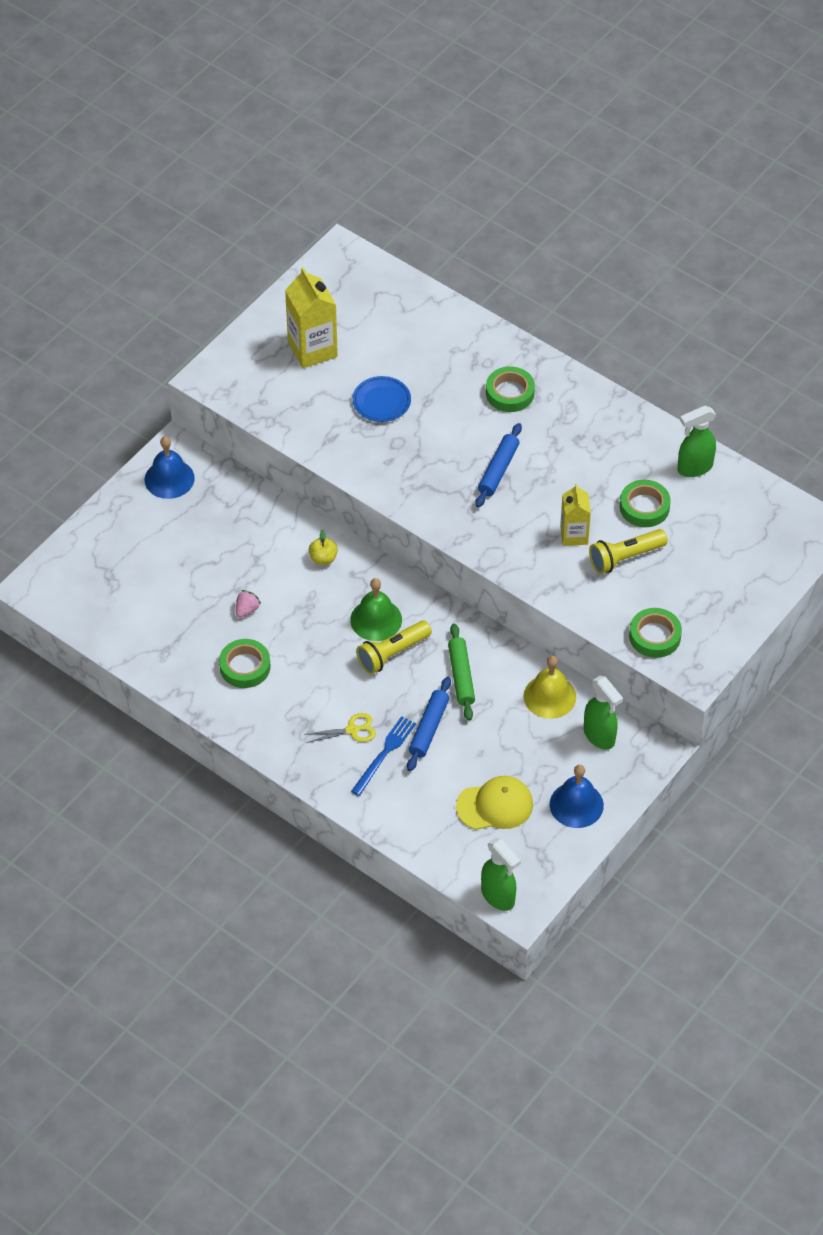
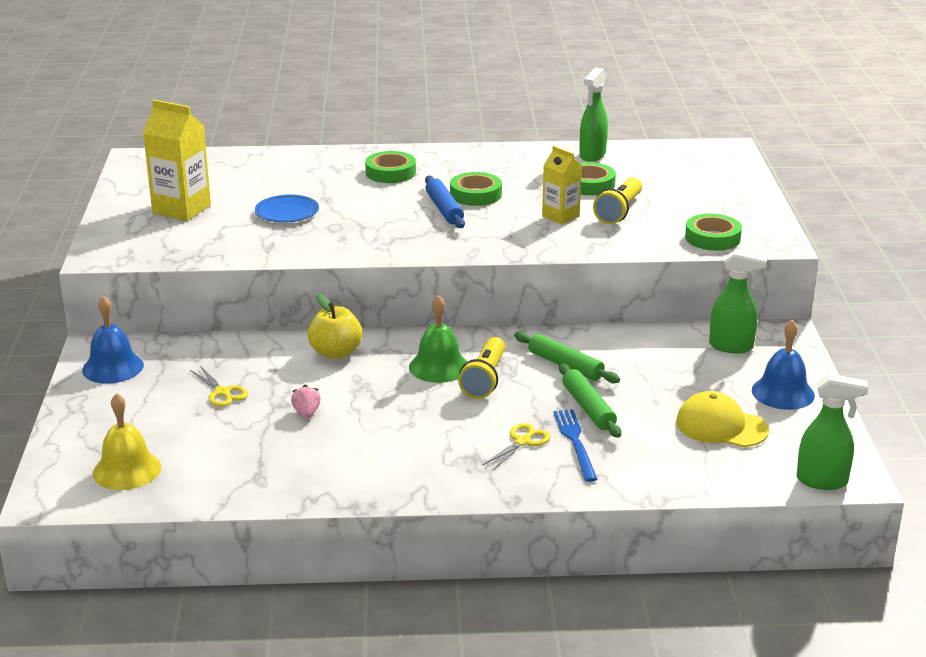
camera: 40 degrees left, 25 degrees down
(214, 553) = (222, 393): none -> yellow scissors
(245, 667) = (357, 450): green tape -> green tape (475, 194)
(323, 558) = (336, 352): yellow apple -> yellow apple, size x1.61
(428, 728) = (588, 408): blue rolling pin -> green rolling pin
(495, 805) = (721, 426): yellow cap -> yellow cap turned 105 degrees counterclockwise
(549, 696) = (655, 343): yellow bell -> yellow bell (127, 470)

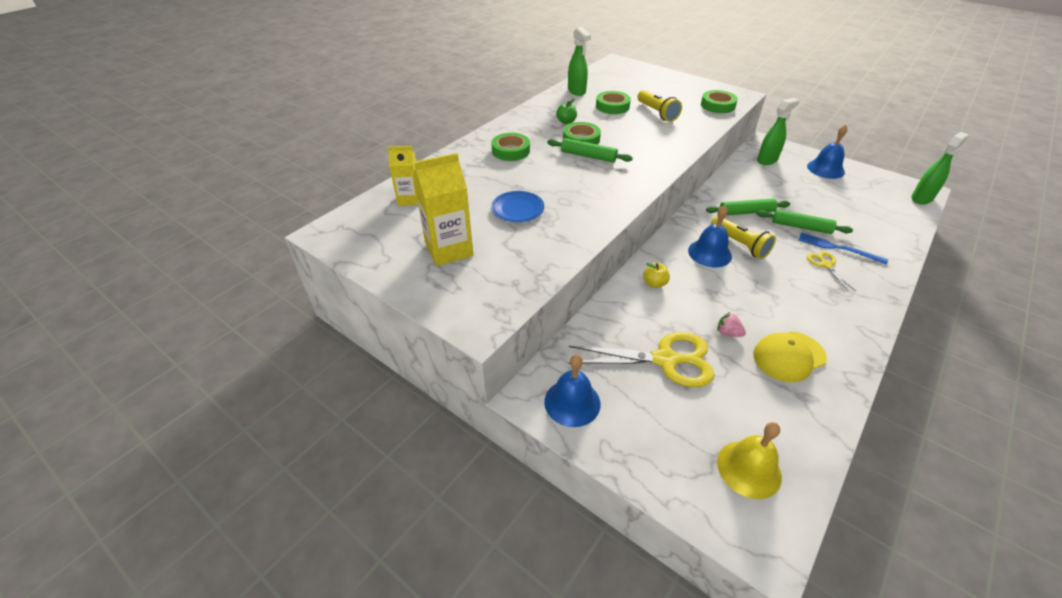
camera: 50 degrees left, 15 degrees up
(222, 393) = (665, 360): yellow scissors -> yellow scissors, size x2.03
(336, 352) = (654, 283): yellow apple -> yellow apple, size x0.62
(439, 366) = (709, 253): green bell -> blue bell
(444, 209) = (588, 156): blue rolling pin -> green rolling pin
(503, 175) = (566, 122): none -> green apple
(560, 216) = (643, 129): yellow carton -> yellow carton (409, 199)
(721, 426) = (849, 199): yellow cap -> yellow cap (789, 356)

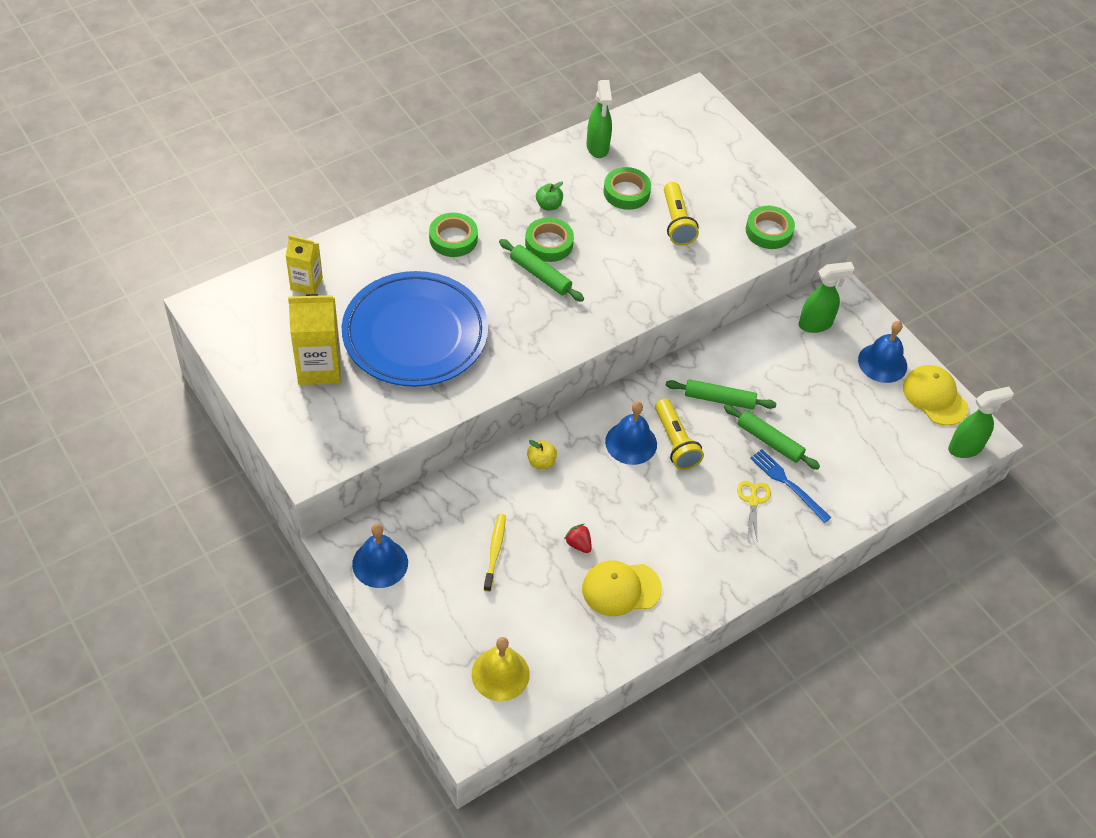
camera: 15 degrees right, 10 degrees up
(517, 209) = (415, 334): blue plate -> blue plate, size x2.38
(665, 360) = (495, 551): yellow scissors -> yellow toothbrush
(728, 333) = (578, 544): pink strawberry -> red strawberry
(874, 178) = (934, 397): none -> yellow cap

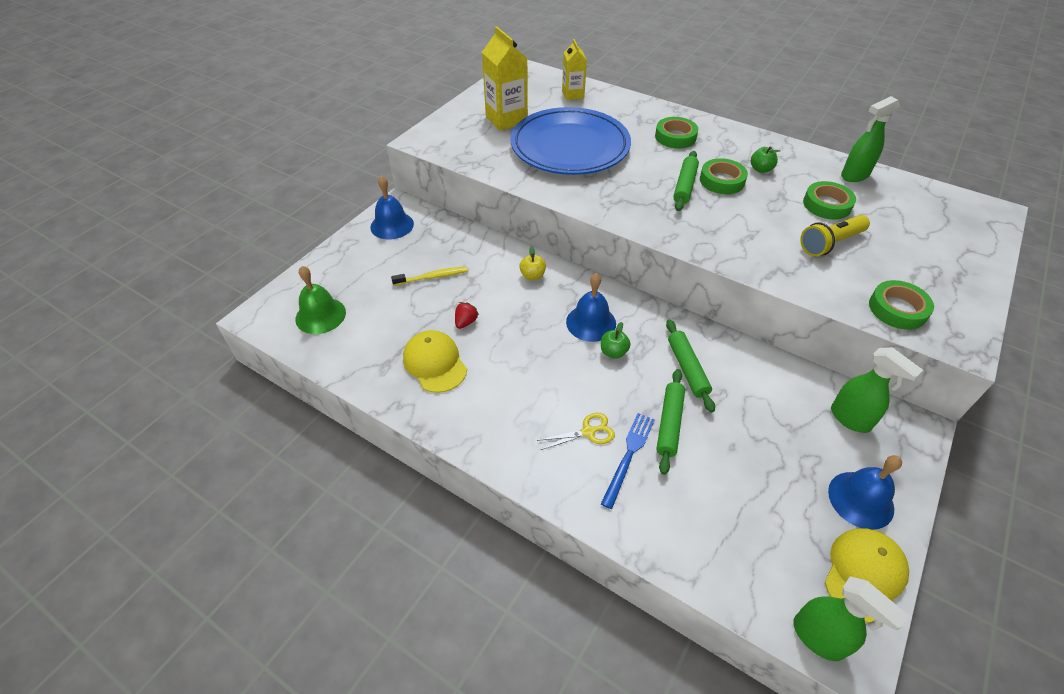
camera: 70 degrees right, 5 degrees down
(500, 674) = (320, 315): yellow bell -> green bell
(675, 442) = (613, 352): yellow flashlight -> green apple

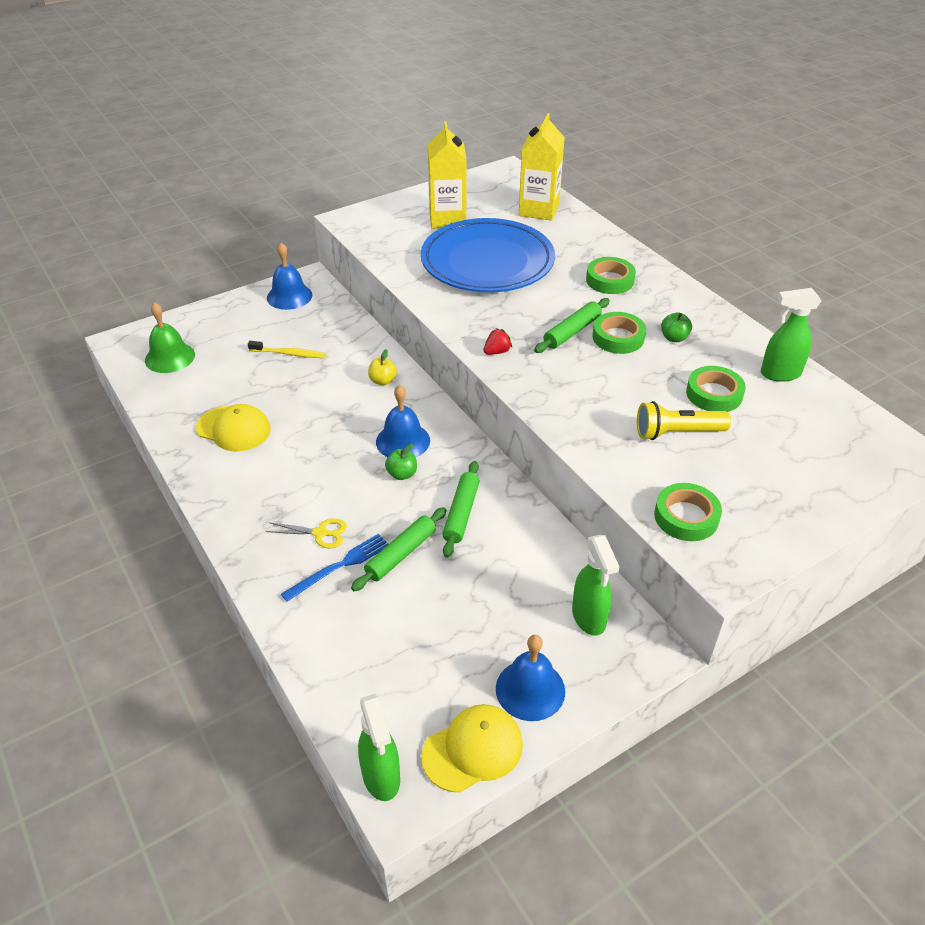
camera: 25 degrees right, 5 degrees down
(435, 363) = (233, 429): yellow cap -> yellow cap turned 120 degrees clockwise
(466, 322) = (288, 403): red strawberry -> red strawberry (497, 352)
(573, 94) = (539, 210): yellow carton -> yellow carton, size x1.58

